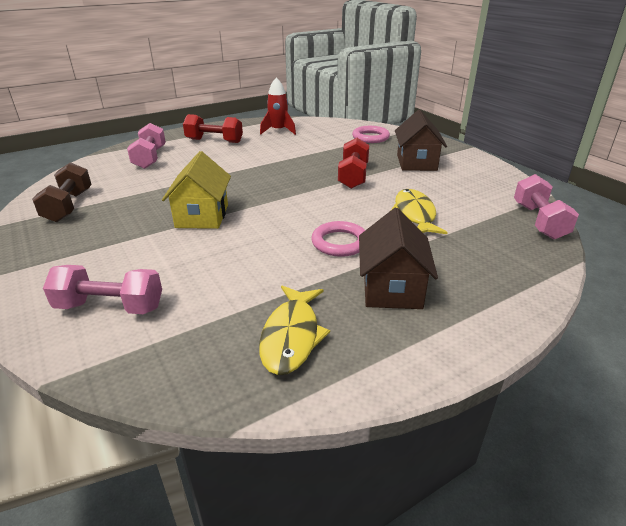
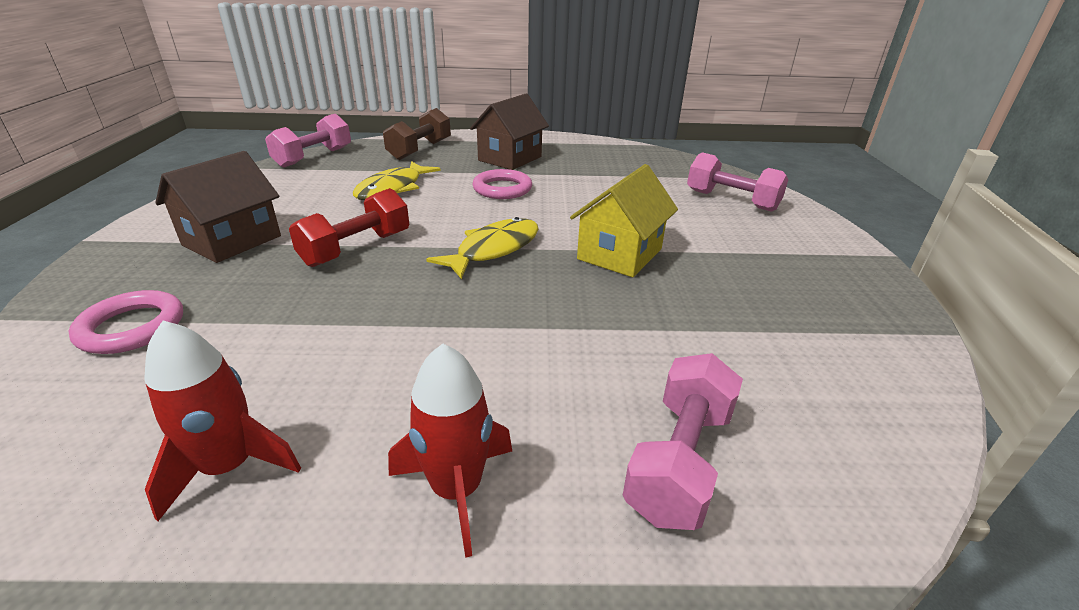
camera: 150 degrees left, 0 degrees up
(69, 206) = (836, 338): brown dumbbell -> brown dumbbell (420, 150)
(214, 141) = (457, 489): red dumbbell -> red rocket
(292, 336) = (603, 159): yellow fish -> yellow fish (493, 249)

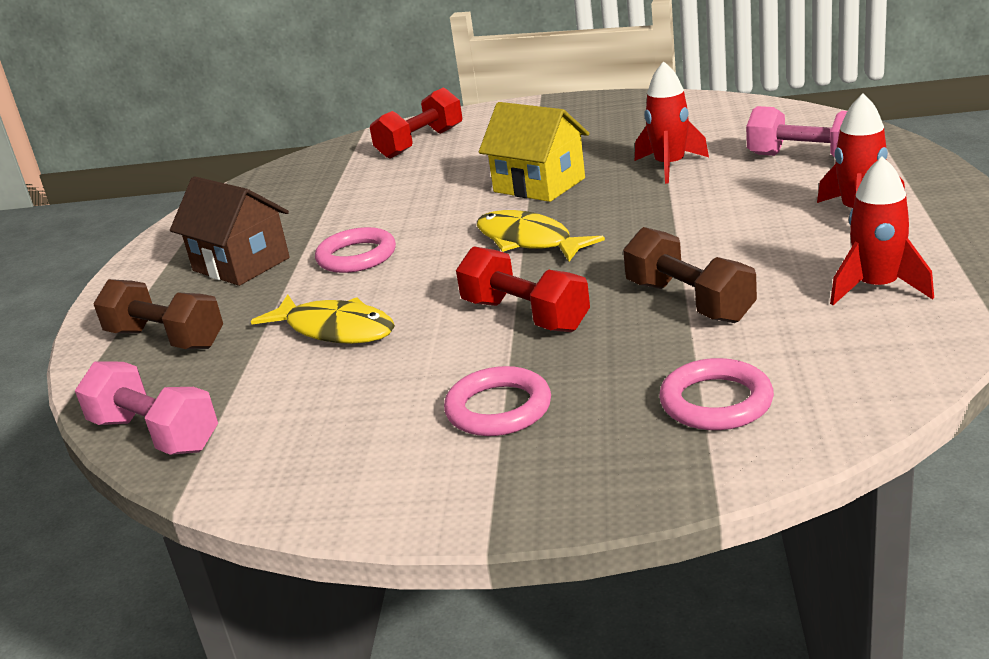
camera: 80 degrees left, 5 degrees down
(232, 240) = (498, 408): brown house -> pink ring
(314, 325) = (689, 302): none -> brown dumbbell
(659, 332) = (670, 166): none -> red rocket
(731, 200) = (420, 143): pink dumbbell -> red dumbbell

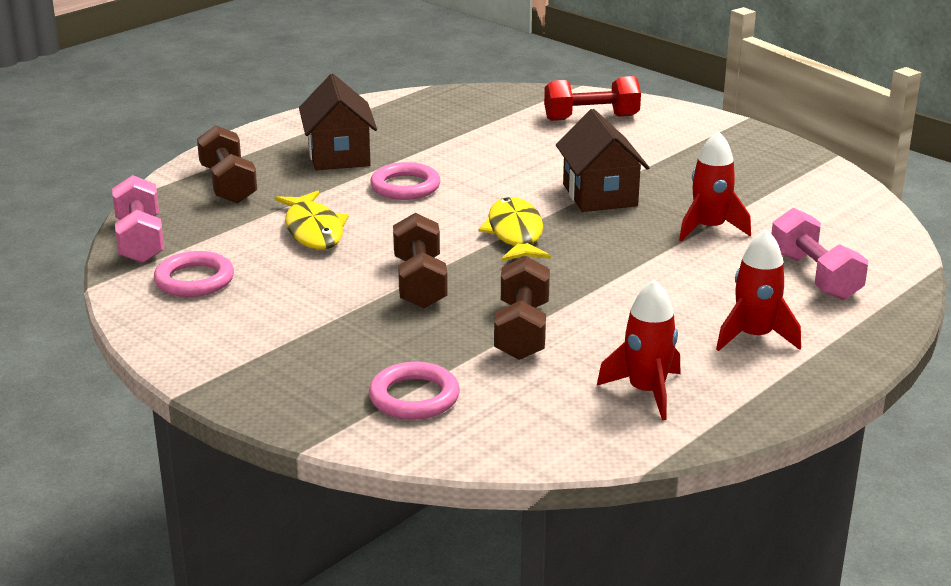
camera: 35 degrees right, 0 degrees up
(498, 408) = (307, 329): pink ring -> pink ring (194, 280)
(525, 316) = (420, 283): red dumbbell -> brown dumbbell
(539, 185) = (600, 195): yellow house -> brown house

